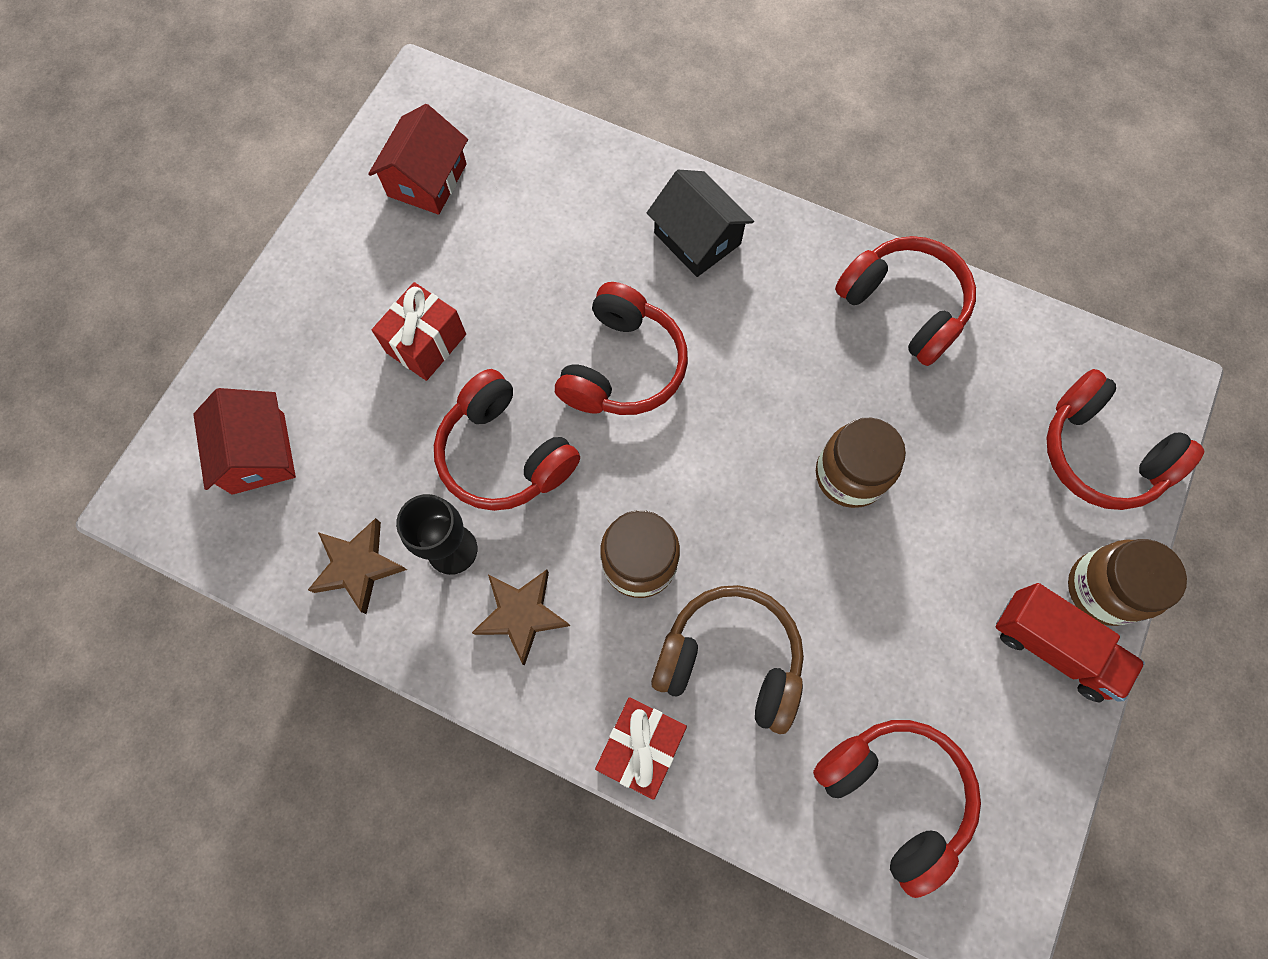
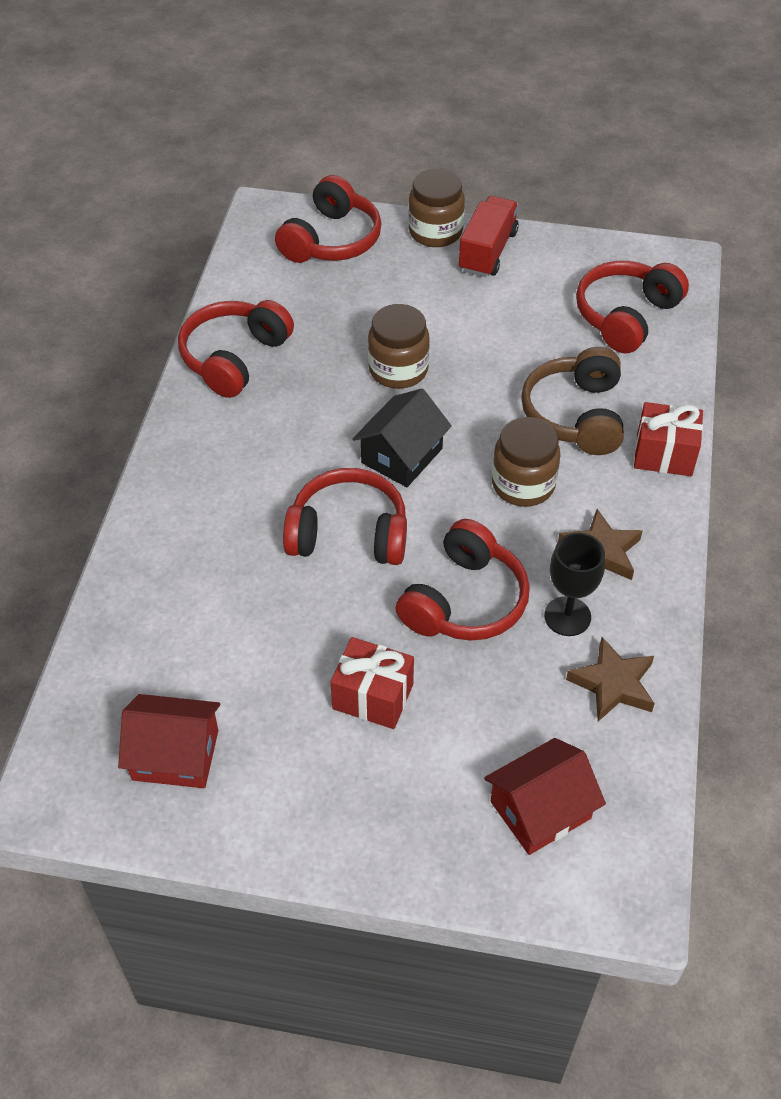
camera: 105 degrees left, 20 degrees down
(697, 238) = (198, 506): black house -> black house (402, 456)

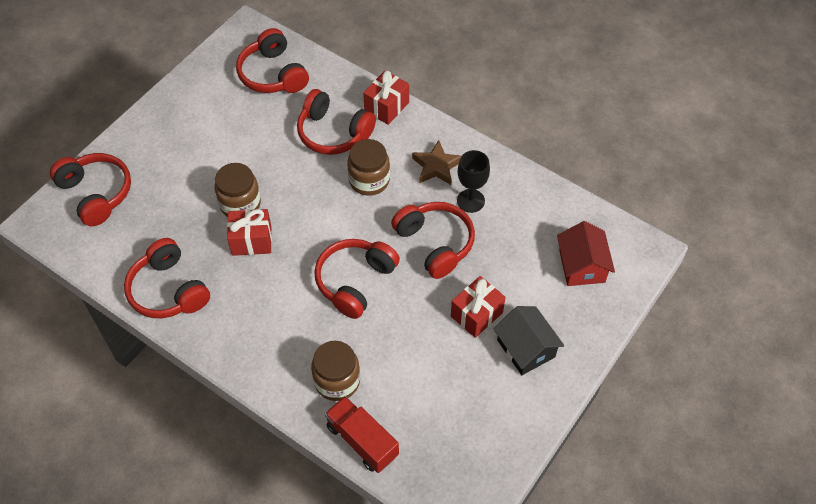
camera: 65 degrees left, 5 degrees up
(175, 755) = (467, 431): red house -> none
(350, 403) = (251, 241): none -> red gift
(402, 456) = (311, 230): black house -> black house (526, 348)
(435, 232) = (132, 134): brown jar -> brown jar (337, 381)
(487, 251) = (170, 115): red truck -> red truck (362, 441)
(575, 415) = (333, 133): brown headphones -> red headphones
(613, 684) = (523, 200): brown star -> none

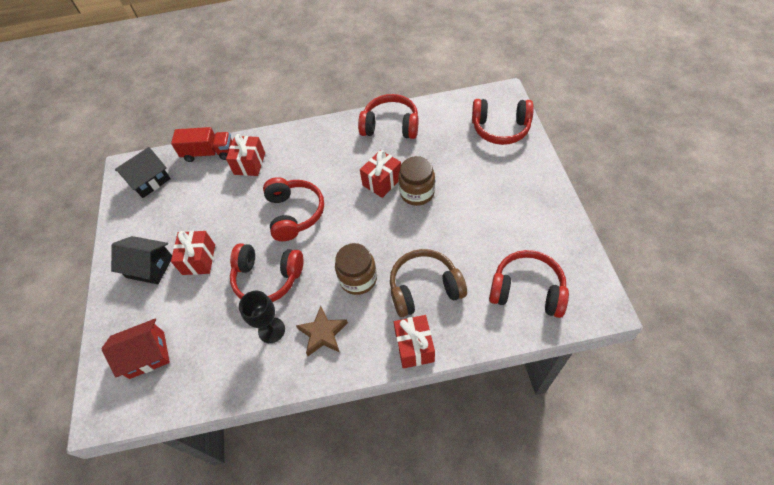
camera: 140 degrees right, 0 degrees up
(333, 133) = (424, 288): red headphones -> brown headphones
(337, 381) = (249, 164): brown jar -> red gift
(453, 464) = (149, 180): none -> black house
(582, 266) = (147, 355): red house -> red house turned 60 degrees counterclockwise

